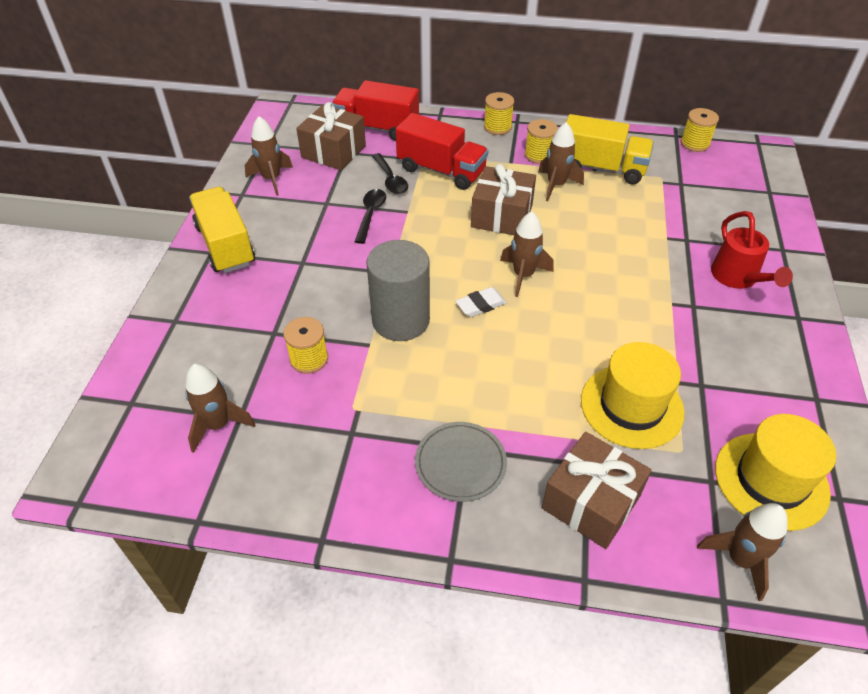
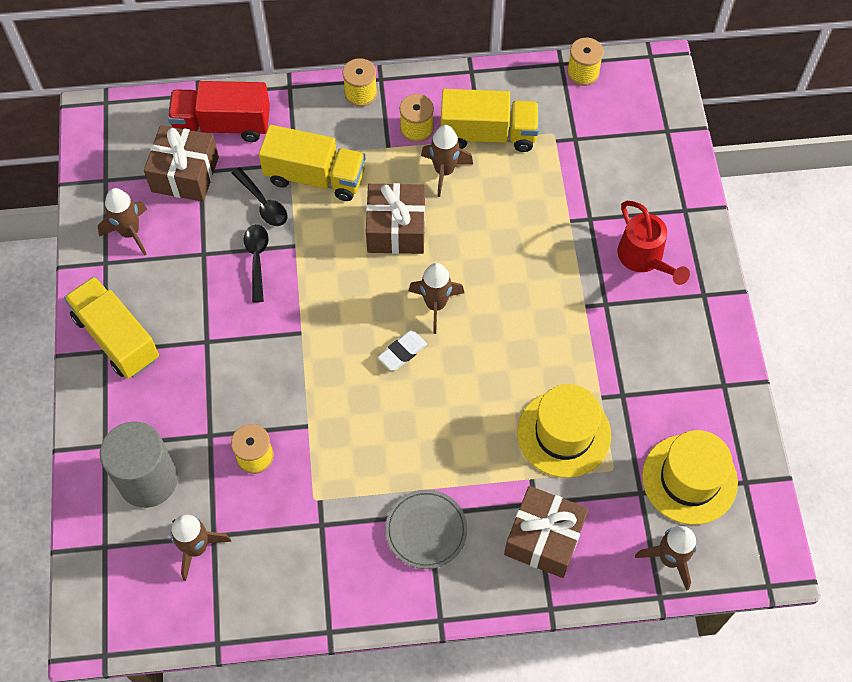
camera: 15 degrees left, 15 degrees up
(400, 320) = (329, 390): grey cylinder -> grey cylinder (148, 480)
(441, 171) = (315, 177): red truck -> yellow truck

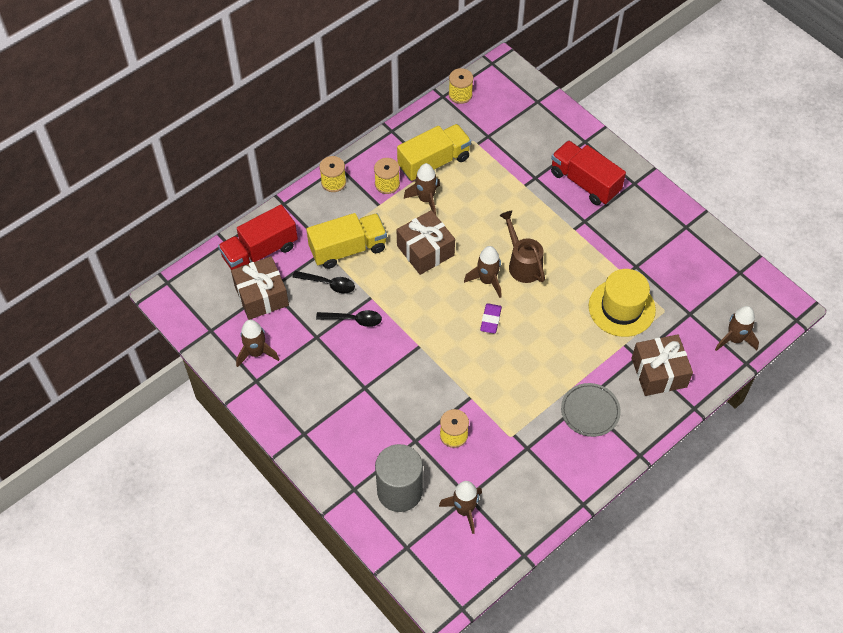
camera: 35 degrees left, 5 degrees down
(116, 338) = (304, 421): yellow truck -> none
(257, 259) = (354, 319): black spoon -> black spoon turned 135 degrees clockwise
(402, 352) = (490, 320): white eraser -> purple eraser
(492, 310) = (522, 263): none -> brown watering can
(644, 258) = (585, 182): red watering can -> red truck
(689, 479) = (709, 289): yellow hat -> none

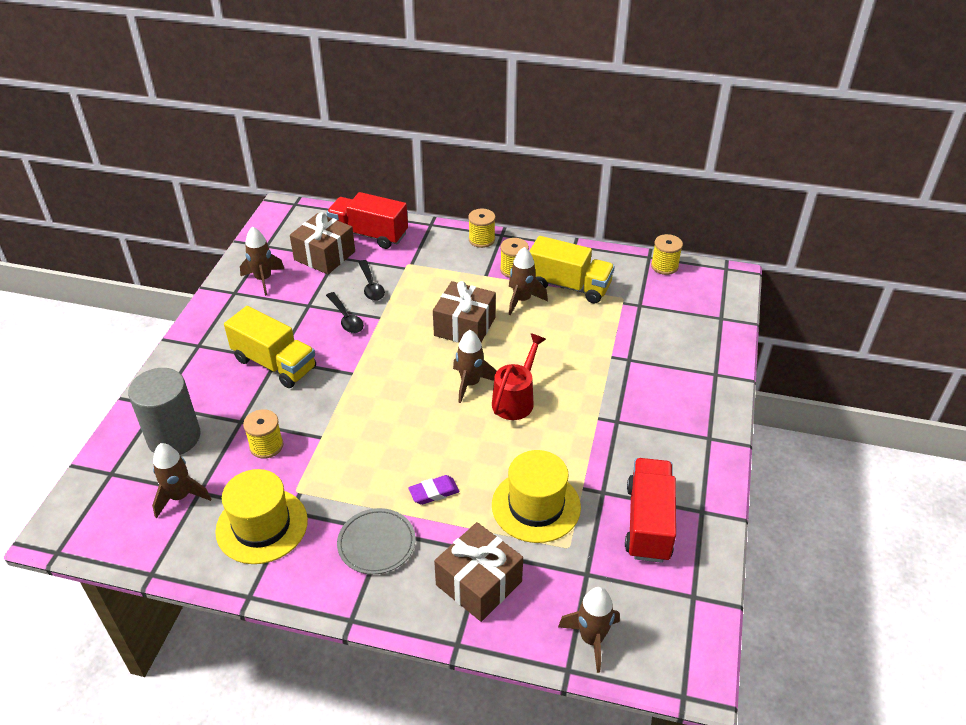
camera: 55 degrees right, 15 degrees down
(348, 249) = (419, 280): yellow truck -> yellow truck (275, 364)
(490, 320) = (426, 408): purple eraser -> purple eraser (434, 492)
(522, 263) = (516, 399): brown watering can -> red watering can
(528, 470) = (262, 526): none -> yellow hat
(585, 182) = (665, 398): red truck -> red truck (648, 522)

